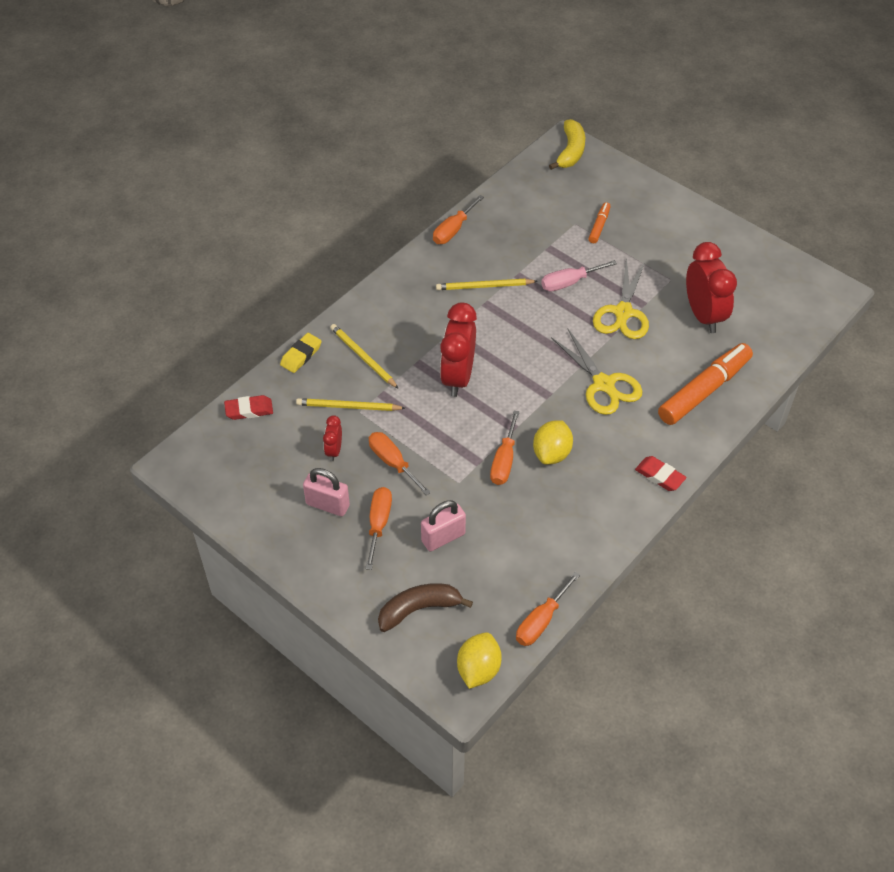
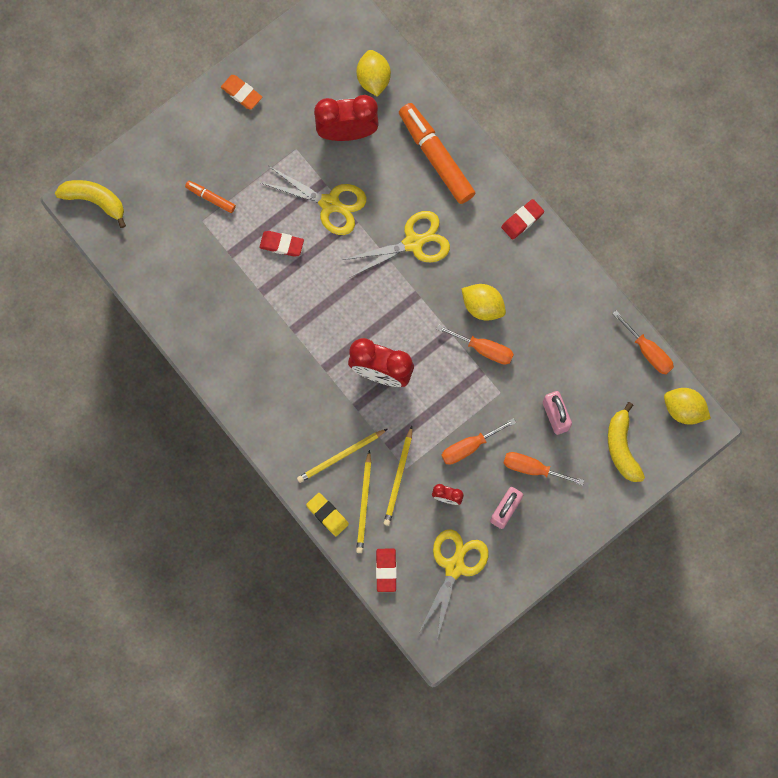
camera: 80 degrees left, 25 degrees up
(259, 468) = (454, 567): none -> yellow scissors
(419, 609) = (622, 447): brown banana -> yellow banana
(453, 230) = (187, 342): orange screwdriver -> none
(484, 286) = (271, 326): yellow pencil -> yellow pencil (364, 504)
(569, 282) = (281, 244): pink screwdriver -> red eraser
(711, 233) = (241, 93): none -> orange eraser
(768, 328) = (373, 79): none -> yellow lemon

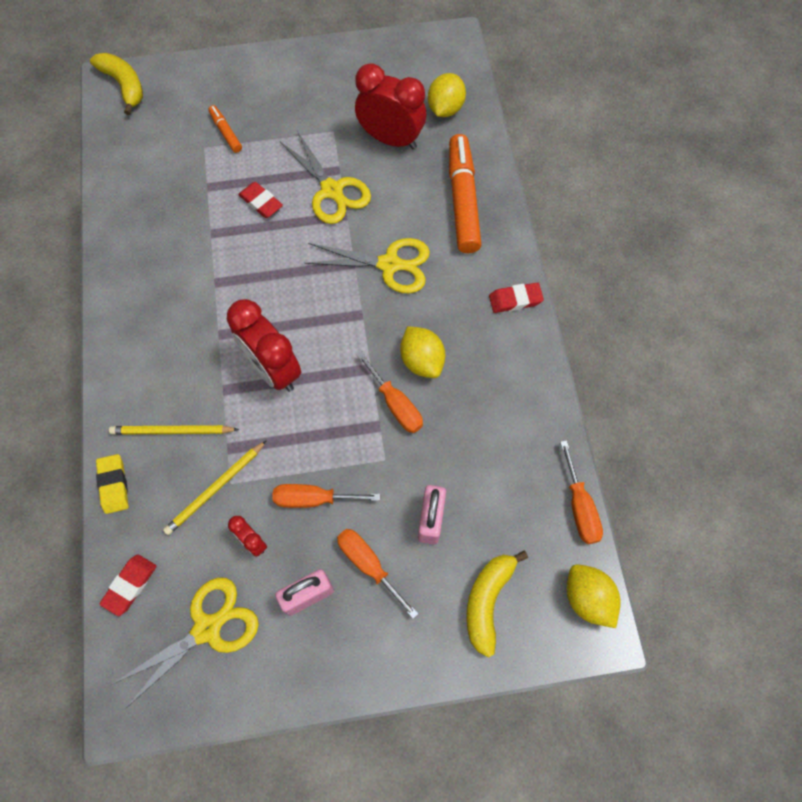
camera: 30 degrees right, 10 degrees down
(241, 93) = (316, 65): orange eraser -> none
(364, 504) = (160, 496): yellow pencil -> none

